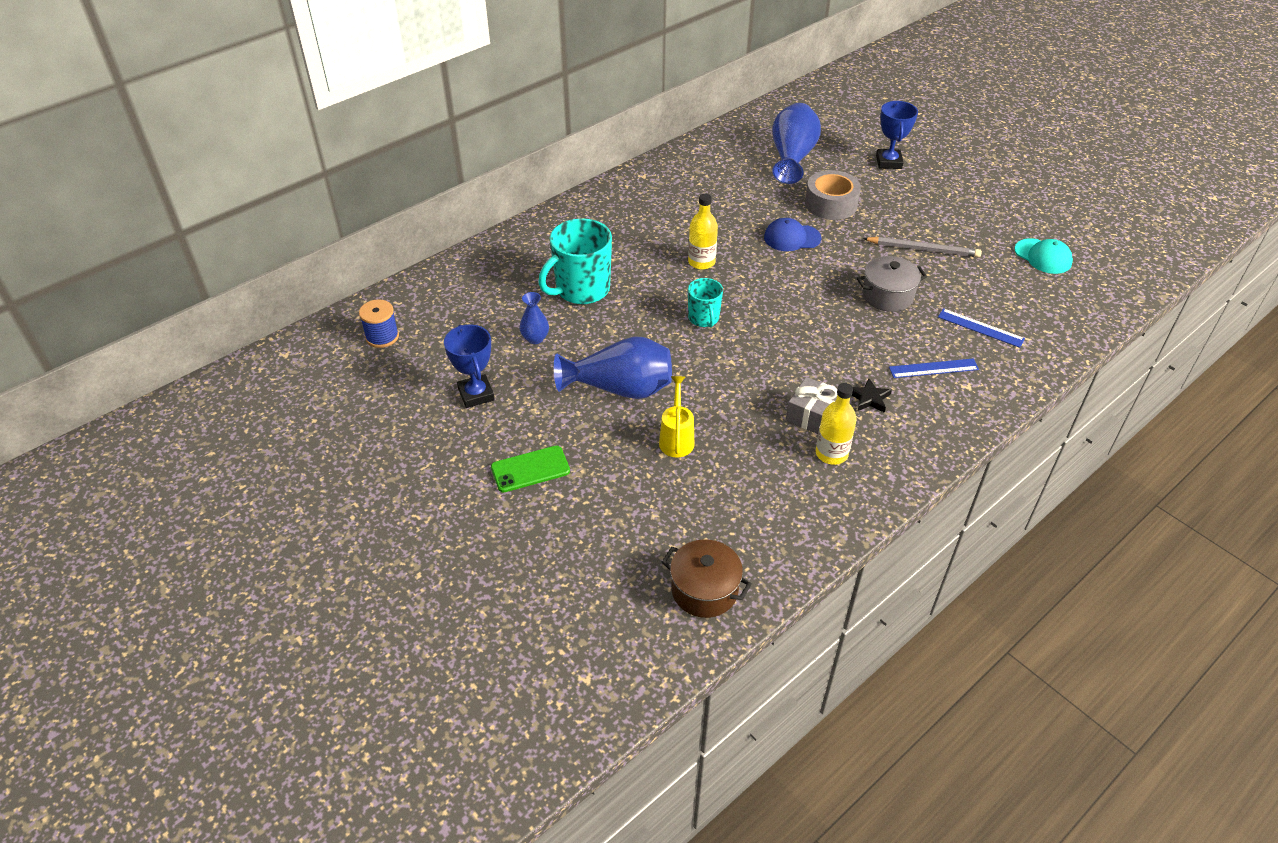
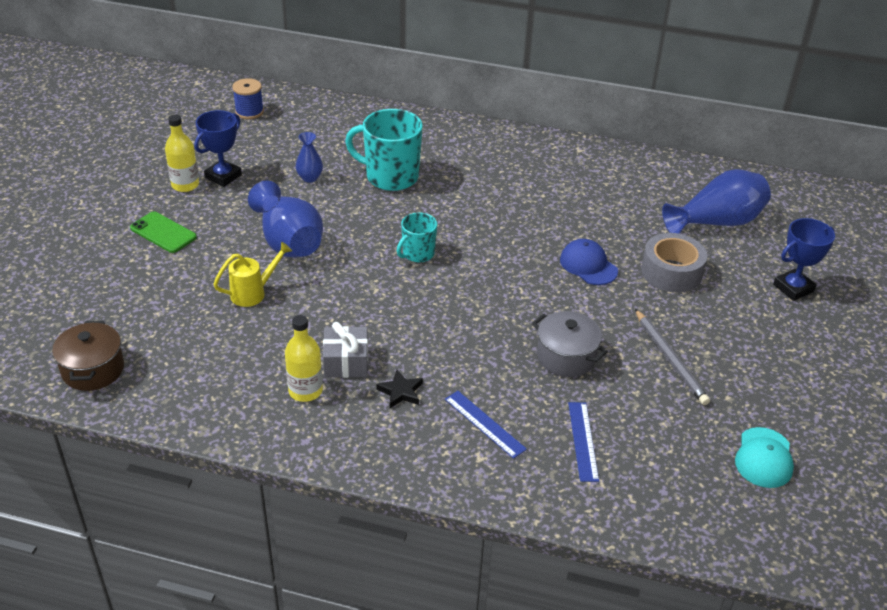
camera: 55 degrees right, 5 degrees down
(701, 262) = (493, 225): yellow bottle -> yellow bottle (185, 185)

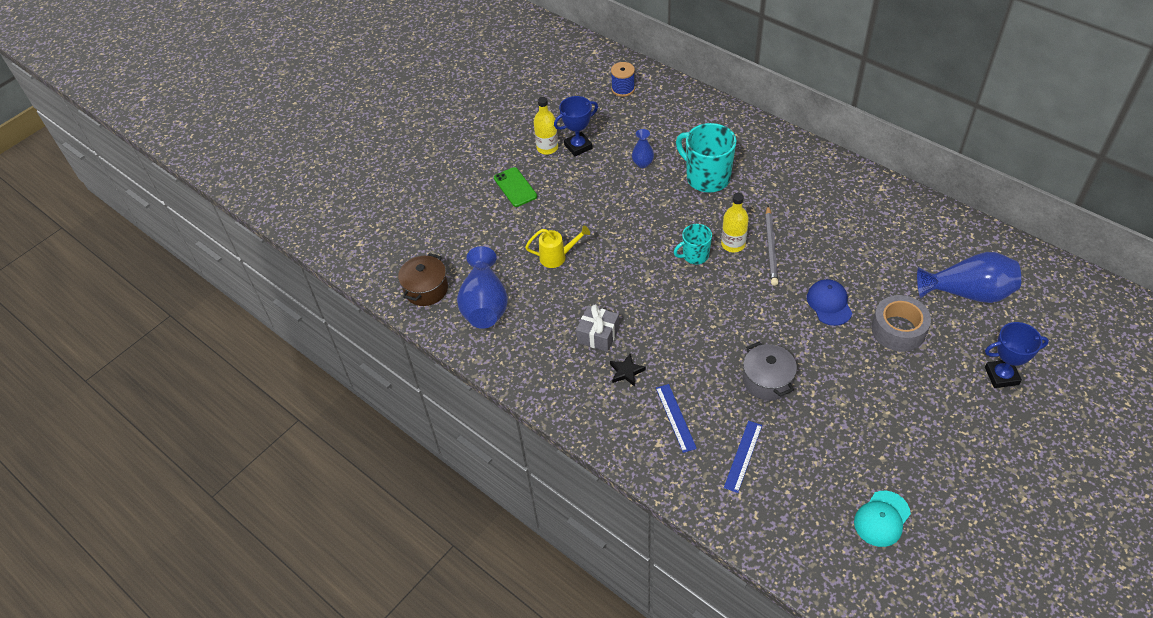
camera: 30 degrees right, 10 degrees up
(288, 241) = (601, 218): blue vase -> blue vase (485, 304)
(305, 391) = (559, 350): yellow bottle -> yellow bottle (733, 244)
(670, 359) = (852, 409): grey pencil -> grey pencil (771, 247)

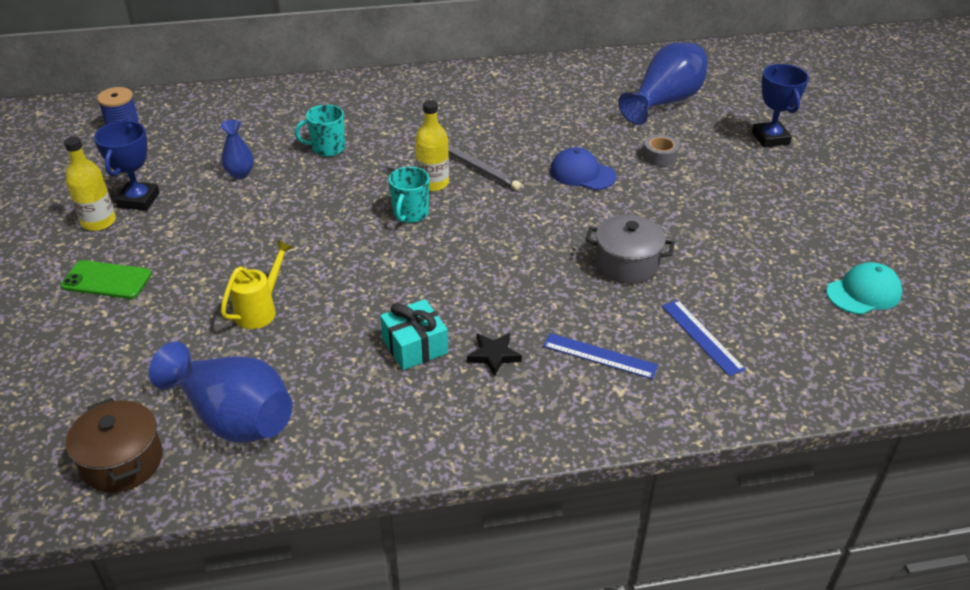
camera: 55 degrees left, 10 degrees down
(598, 335) = (415, 346): grey gift -> turquoise gift
(707, 177) = (327, 148): turquoise mug -> turquoise mug, size x0.56
(882, 519) = (863, 292): turquoise cap -> turquoise cap turned 105 degrees counterclockwise
(898, 330) = (660, 156): grey tape -> grey tape, size x0.55
(1001, 376) = (770, 138): blue trophy -> blue trophy turned 45 degrees counterclockwise

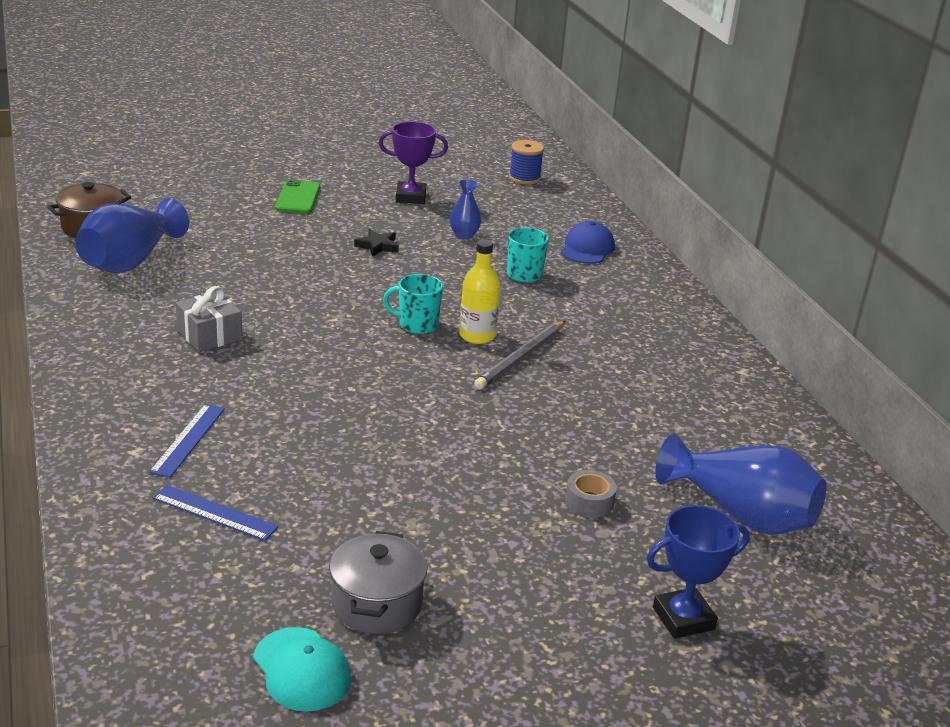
camera: 80 degrees right, 10 degrees down
(98, 222) = (376, 185): yellow bottle -> none
(138, 200) = (410, 197): blue trophy -> purple trophy
(261, 310) = (261, 261): yellow watering can -> none
(415, 346) = (209, 335): turquoise gift -> grey gift
(494, 355) = (193, 377): black star -> black star (377, 246)
(582, 173) = (527, 436): blue cap -> blue cap (587, 248)
(626, 264) = (346, 463): grey pot -> grey pot (377, 603)
(702, 337) = (214, 512): blue ruler -> blue ruler turned 60 degrees clockwise

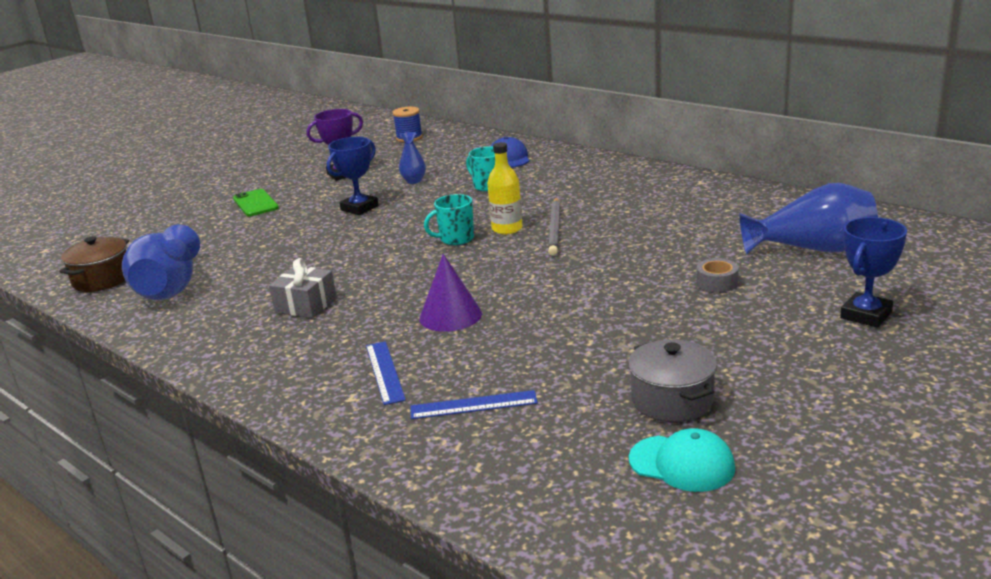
camera: 25 degrees left, 5 degrees down
(308, 409) = (450, 315): none -> purple cone
(377, 246) = (359, 208): black star -> blue trophy

